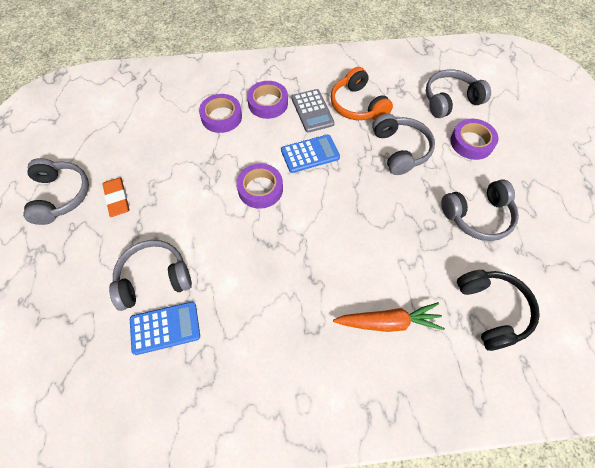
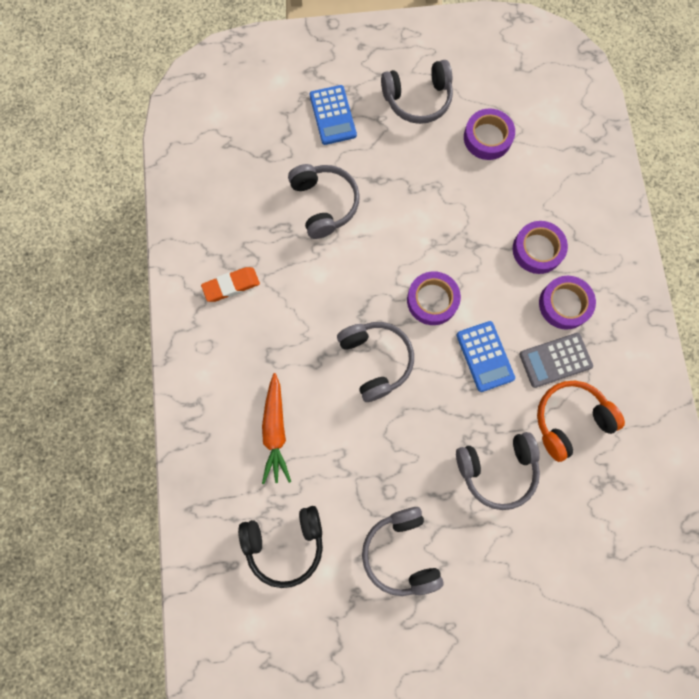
camera: 90 degrees right, 15 degrees up
(117, 199) = (415, 154): orange eraser -> orange eraser (231, 285)
(165, 328) = (275, 221): blue calculator -> blue calculator (333, 115)
(450, 100) = (589, 551): grey headphones -> grey headphones (376, 360)
(471, 142) = (514, 568): purple tape -> purple tape (487, 138)

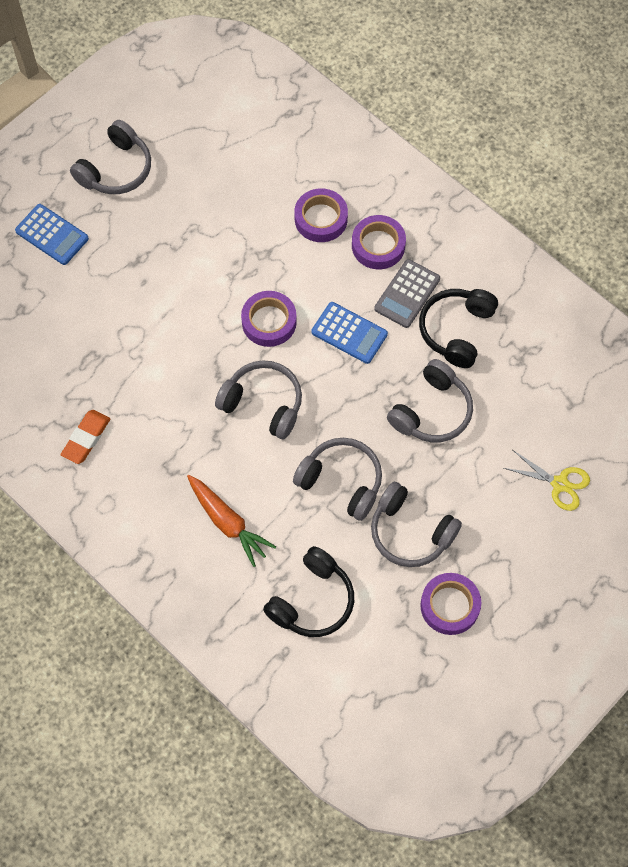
camera: 40 degrees left, 10 degrees down
(324, 204) = (109, 312): grey headphones -> grey headphones (341, 481)
(487, 138) = (203, 159): purple tape -> purple tape (450, 606)
(549, 612) = (559, 484): none -> yellow scissors
(570, 420) = (456, 330): orange headphones -> black headphones

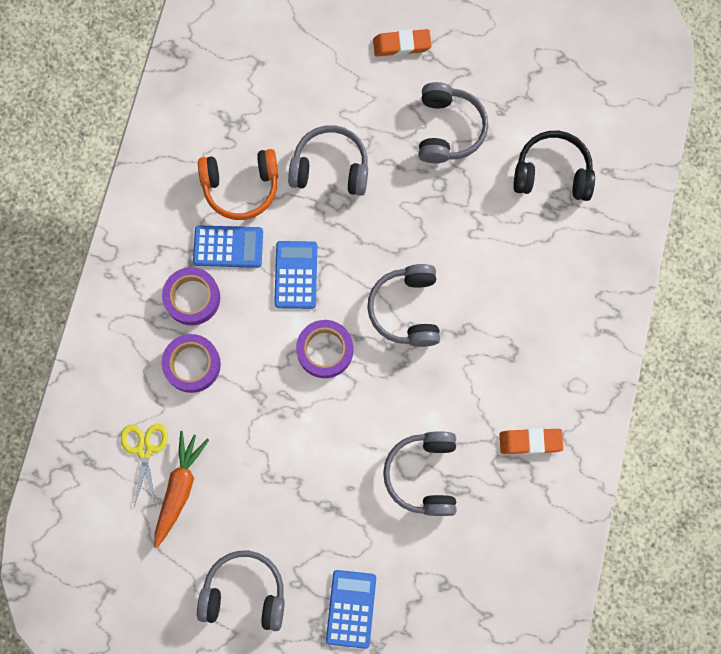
camera: 120 degrees left, 10 degrees up
(228, 523) = (530, 276): orange carrot -> orange carrot (179, 488)
(341, 481) = (437, 206): grey headphones -> grey headphones (423, 475)
(407, 294) = (228, 247): grey calculator -> blue calculator
(450, 606) = (490, 69): purple tape -> none
(456, 330) = (241, 187): black headphones -> orange headphones
(521, 538) = (401, 45): none -> orange eraser
(559, 484) = (336, 38): yellow scissors -> yellow scissors (144, 450)

